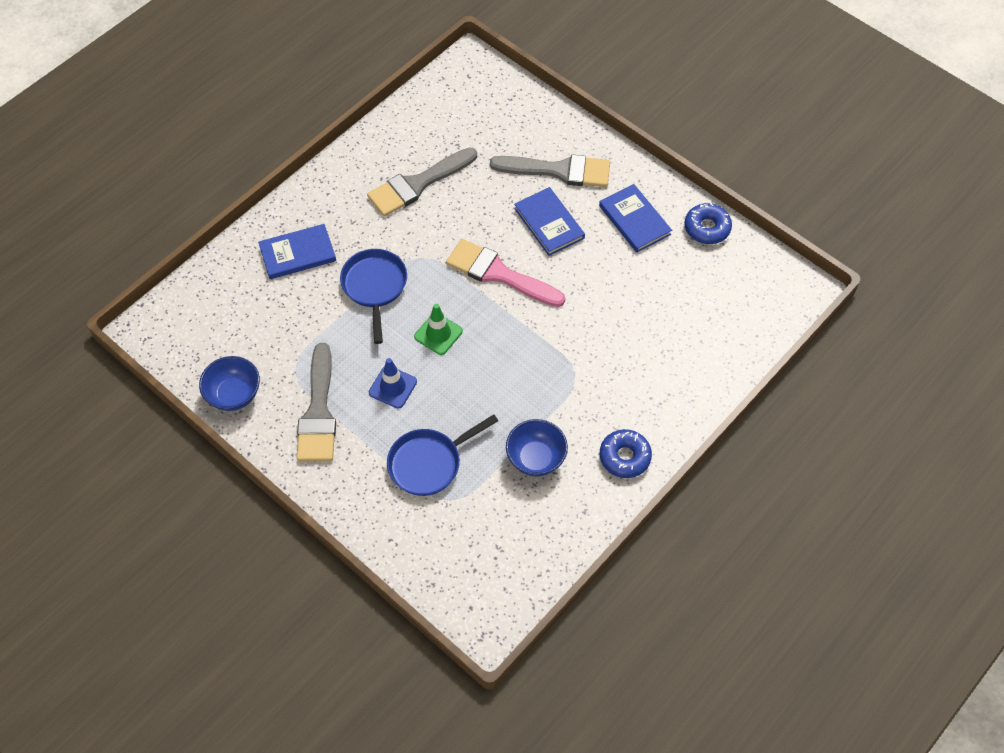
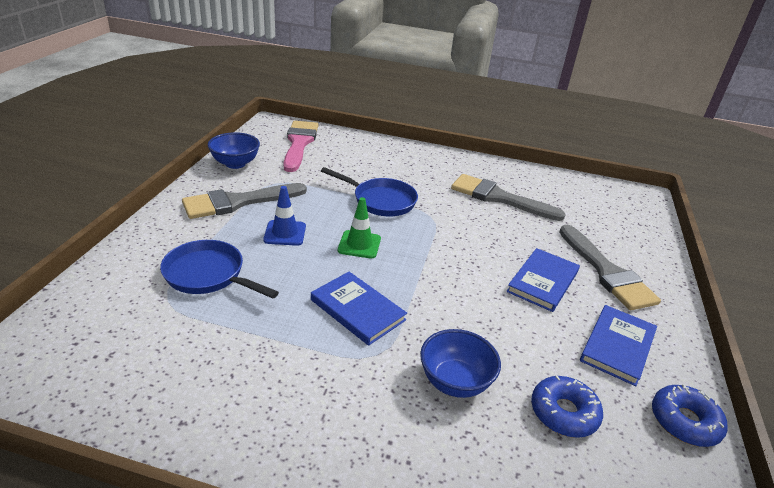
camera: 60 degrees right, 25 degrees down
(297, 254) = (381, 161): blue book -> blue book (357, 310)
(375, 287) = (380, 201): blue pan -> blue pan turned 60 degrees clockwise
(498, 274) = (455, 264): pink brush -> pink brush (299, 143)
(536, 458) = (245, 353): blue bowl -> blue bowl (455, 382)
(624, 457) = (283, 441): blue donut -> blue donut (563, 413)

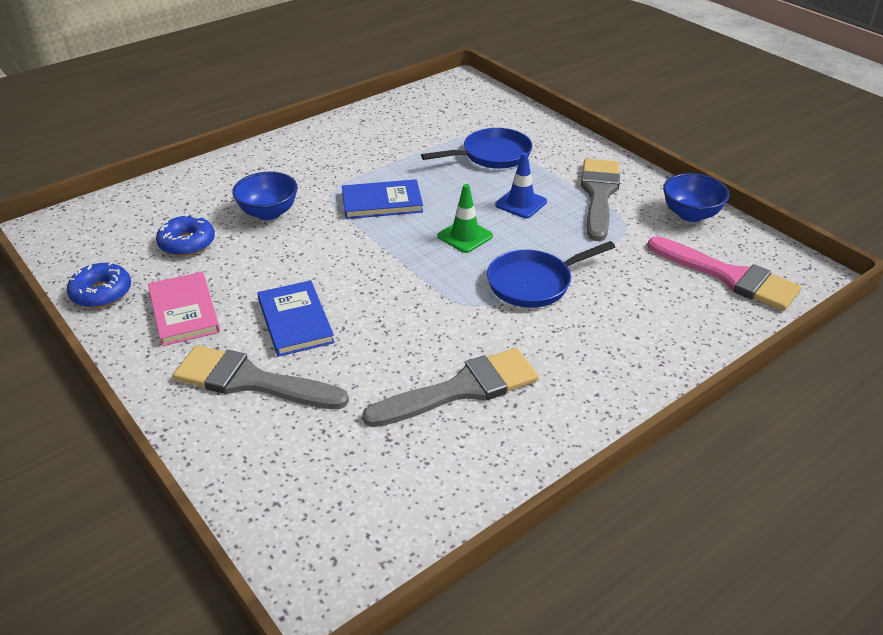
camera: 130 degrees right, 5 degrees up
(617, 346) = (184, 311): blue book -> pink book

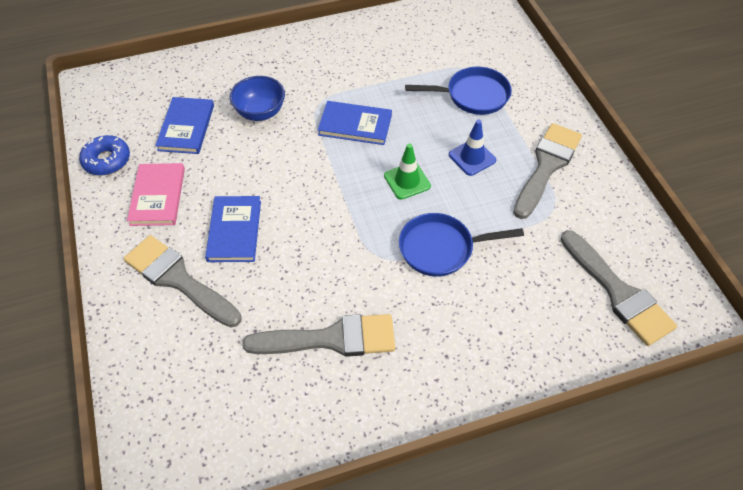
camera: 20 degrees right, 15 degrees up
(187, 243) = (186, 127): blue donut -> blue book
(690, 214) = (620, 212): blue bowl -> none
(729, 277) = (618, 292): pink brush -> grey brush

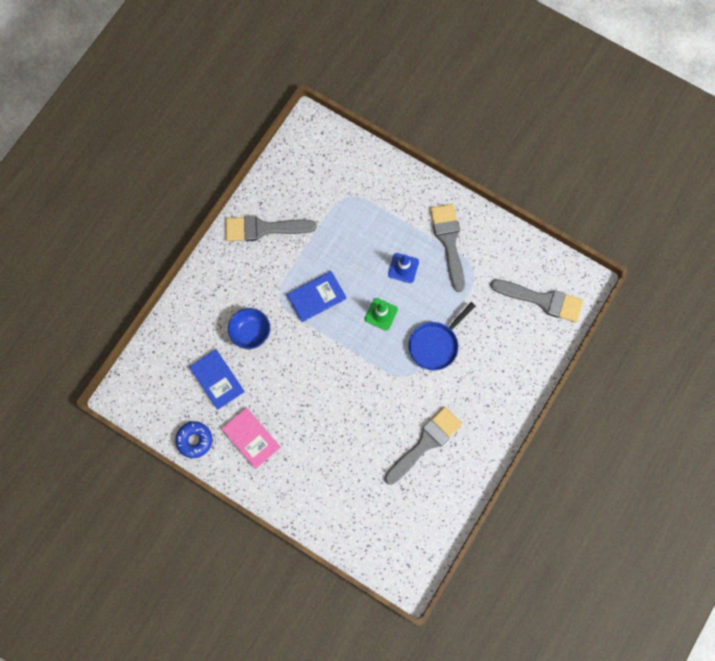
camera: 40 degrees left, 20 degrees up
(178, 279) = (316, 476): grey brush -> grey brush (263, 228)
(234, 231) = (316, 424): blue book -> none
(473, 96) = (366, 218): blue pan -> none

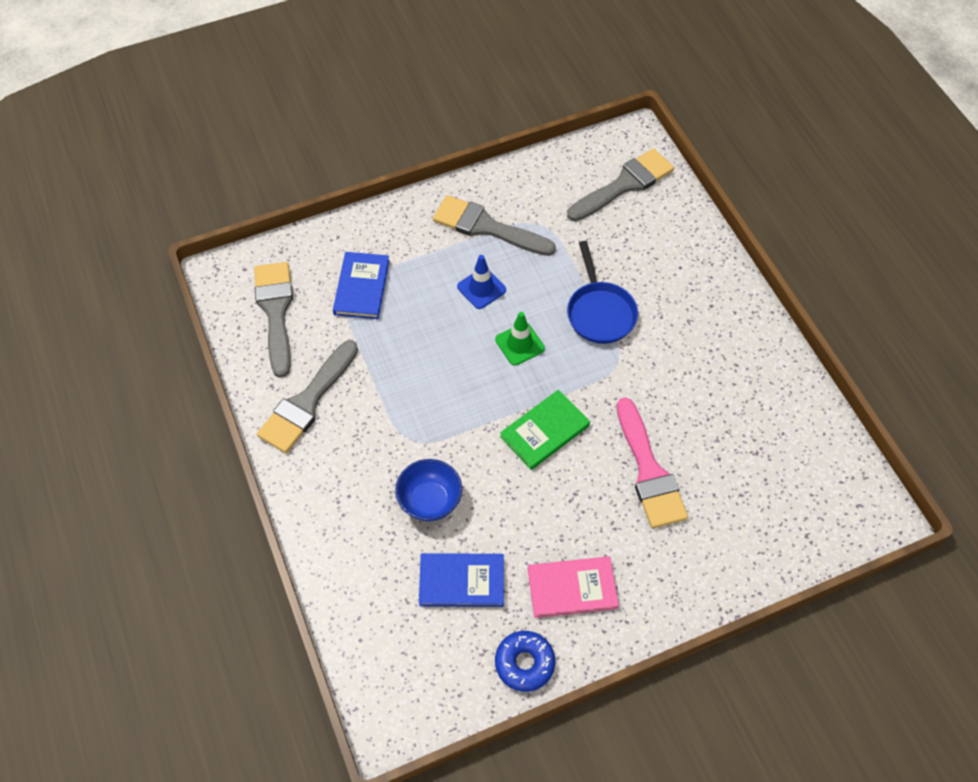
camera: 55 degrees left, 15 degrees down
(316, 297) = (443, 398): blue book -> blue book (361, 287)
(334, 364) = (545, 431): none -> green book
(348, 436) = (649, 471): none -> pink brush
(425, 443) = (714, 394): grey brush -> grey brush (276, 311)

